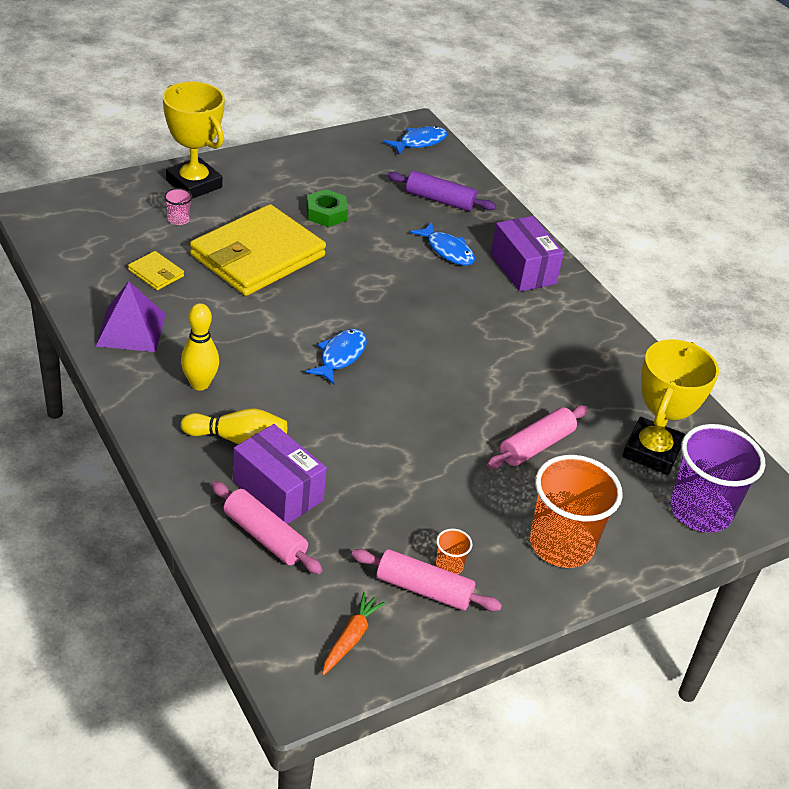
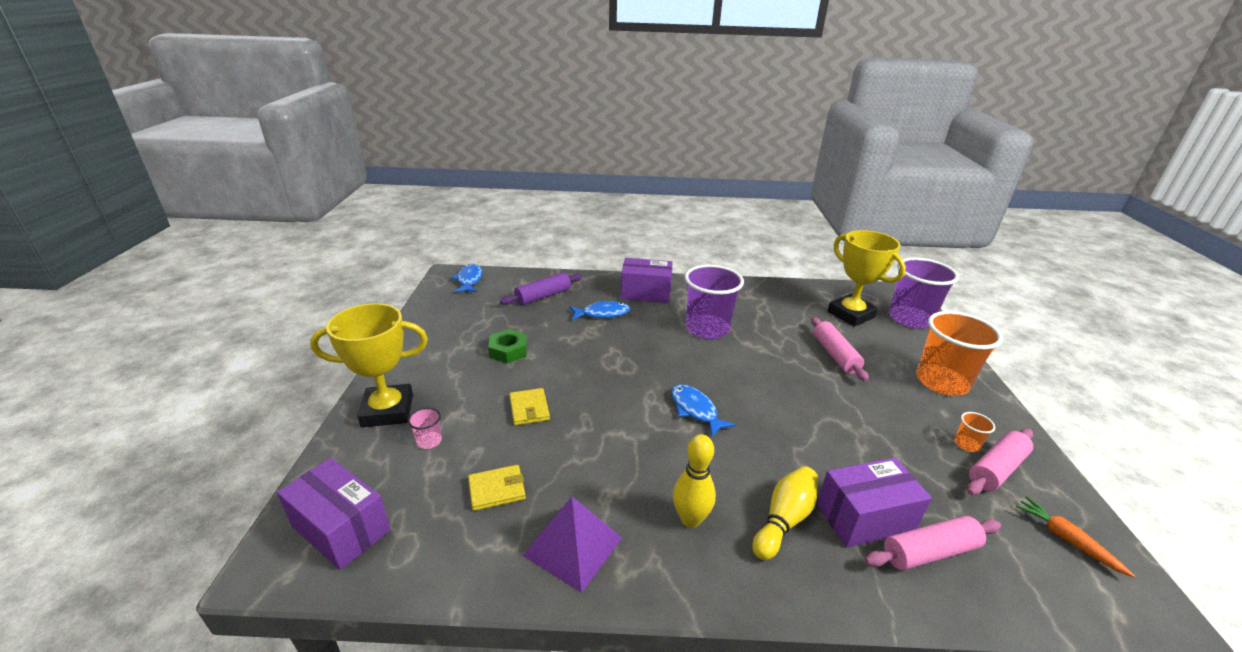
camera: 55 degrees left, 10 degrees down
(73, 219) = (341, 528): none -> purple box
(257, 255) = (529, 409): yellow wallet -> yellow wallet, size x0.40
(494, 333) = (707, 328): none -> purple cup

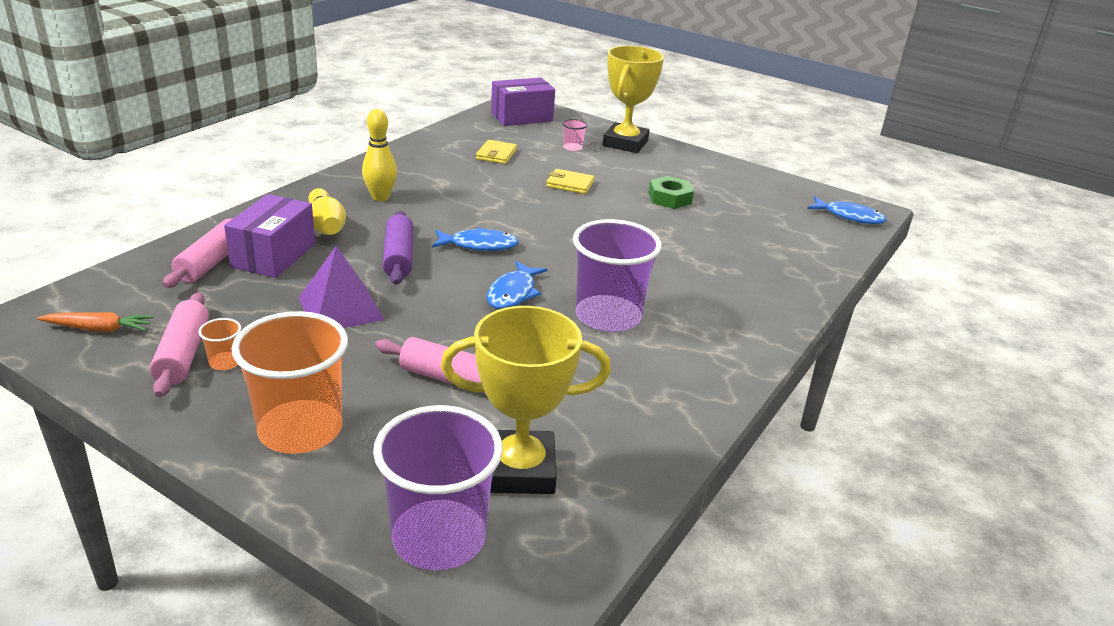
camera: 120 degrees right, 0 degrees up
(543, 296) = (777, 244): purple rolling pin -> purple rolling pin (399, 257)
(573, 546) = (419, 161): purple pyramid -> purple pyramid (341, 308)
(602, 314) = (704, 264): blue fish -> blue fish (513, 293)
(645, 293) = (738, 312): purple box -> none

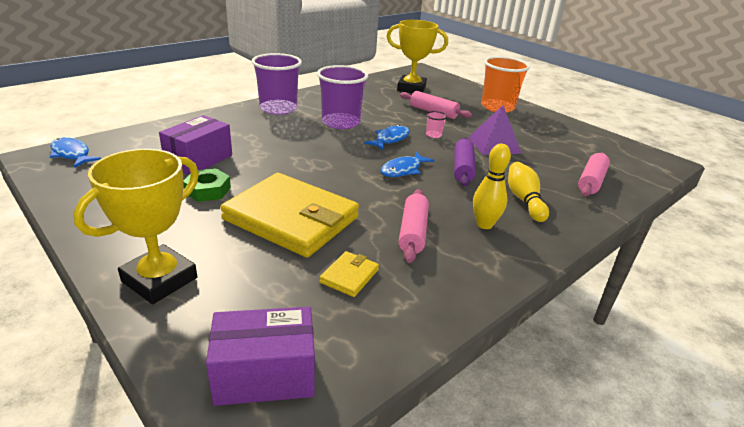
camera: 165 degrees left, 0 degrees up
(99, 329) = (621, 152): orange carrot -> none
(183, 354) = (566, 136): pink rolling pin -> pink rolling pin (413, 232)
(225, 362) = (543, 131): orange cup -> none
(274, 255) = (551, 181): purple box -> purple box (199, 160)
(439, 537) = (443, 81): purple cup -> purple cup (278, 108)
(479, 245) = (403, 170): blue fish -> blue fish turned 60 degrees counterclockwise
(570, 184) = (291, 218): yellow wallet -> yellow wallet, size x2.47
(572, 148) = (241, 278): pink cup -> pink cup (433, 135)

